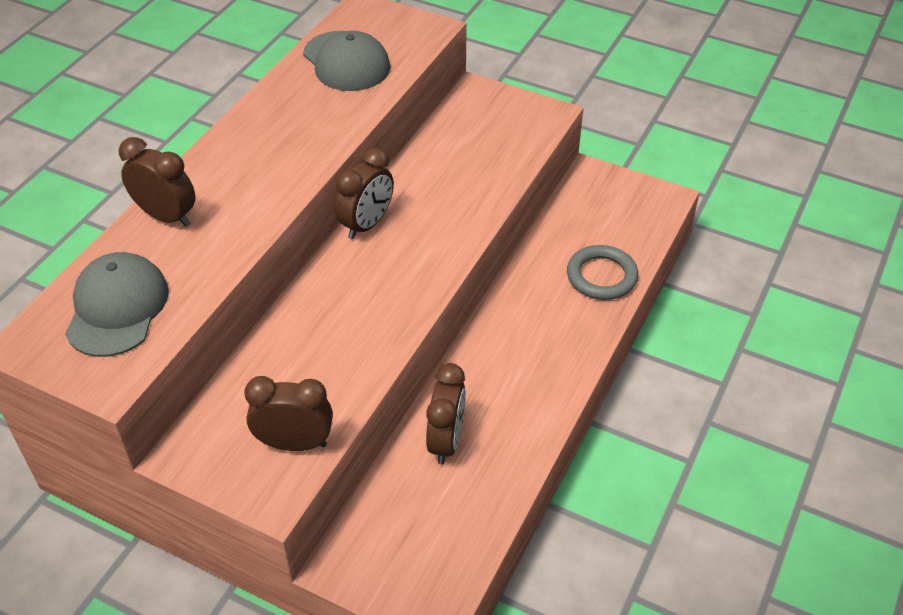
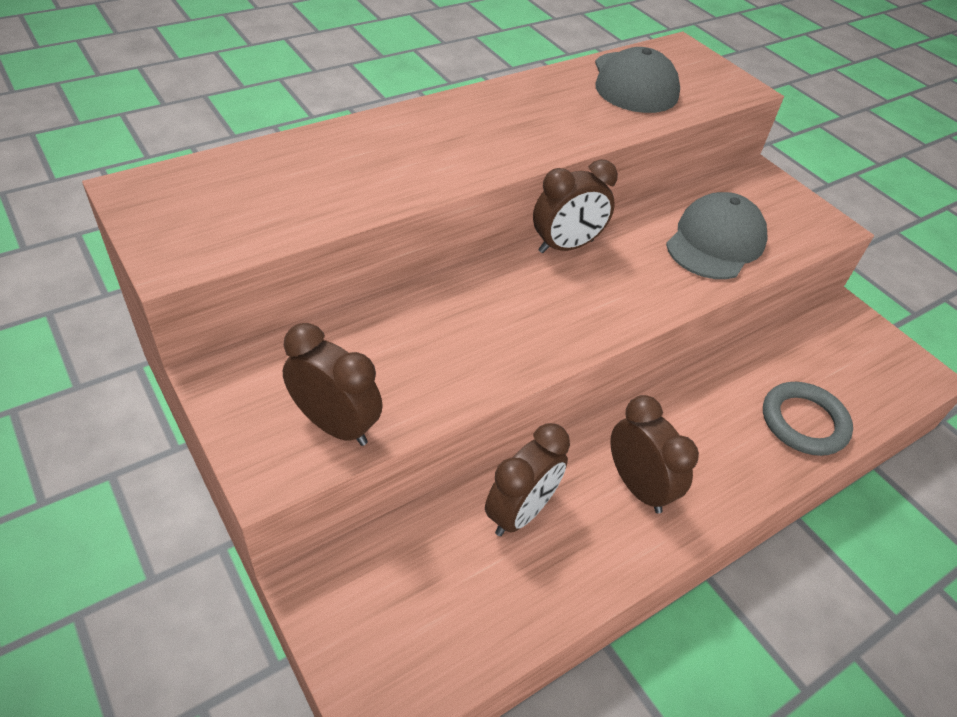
camera: 25 degrees right, 0 degrees up
(117, 308) = (242, 197): grey cap -> grey cap (715, 242)
(166, 216) = (357, 139): brown clock -> brown clock (638, 486)

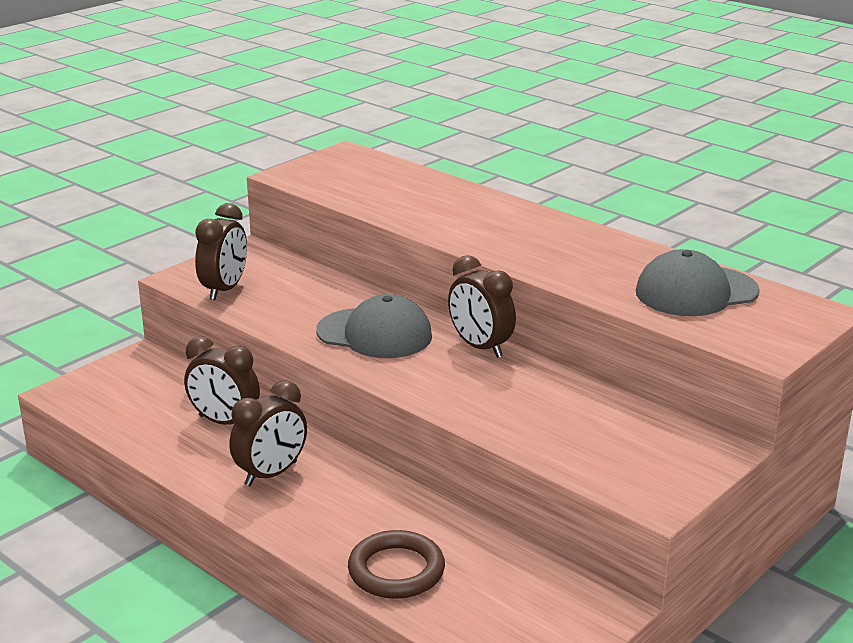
camera: 80 degrees right, 20 degrees down
(715, 242) = (554, 424): grey cap -> grey cap (374, 334)
(804, 422) = (396, 570): grey ring -> brown ring

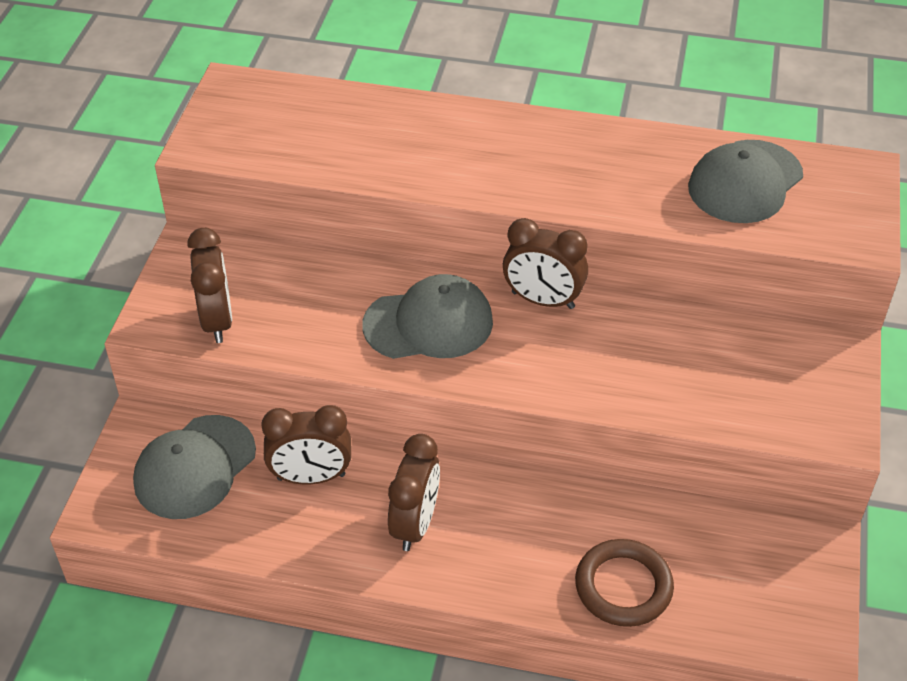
camera: 30 degrees left, 20 degrees up
(151, 390) = (195, 467): none -> grey cap

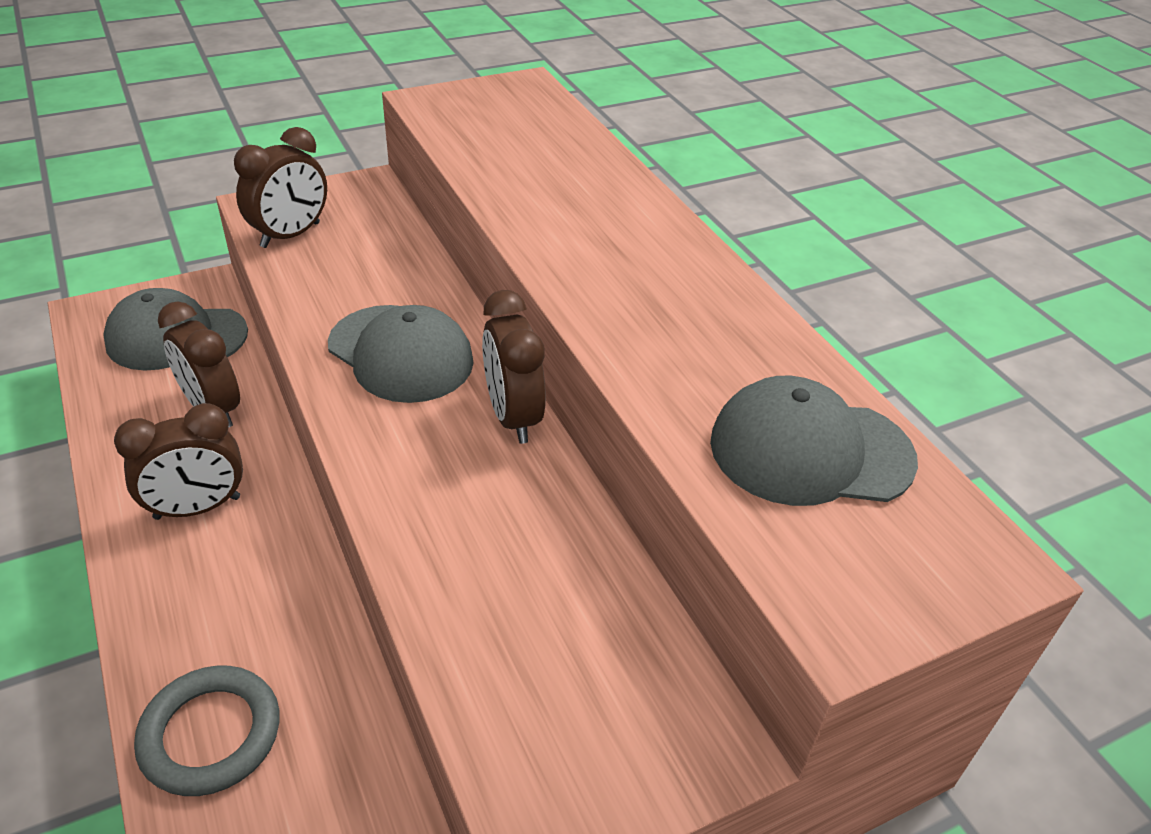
camera: 50 degrees right, 5 degrees down
(623, 586) = (210, 734): brown ring -> grey ring

